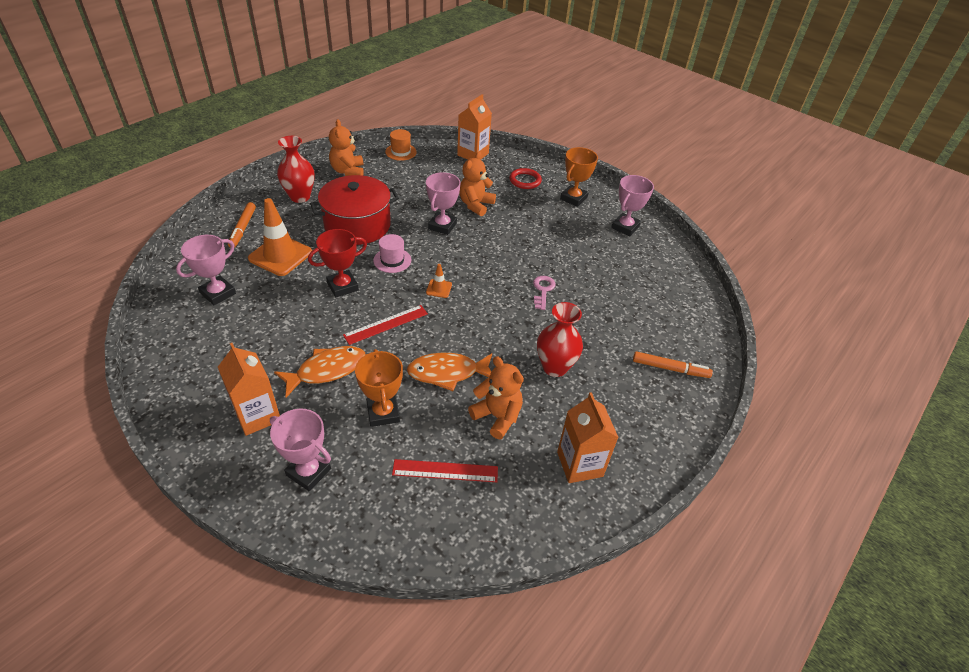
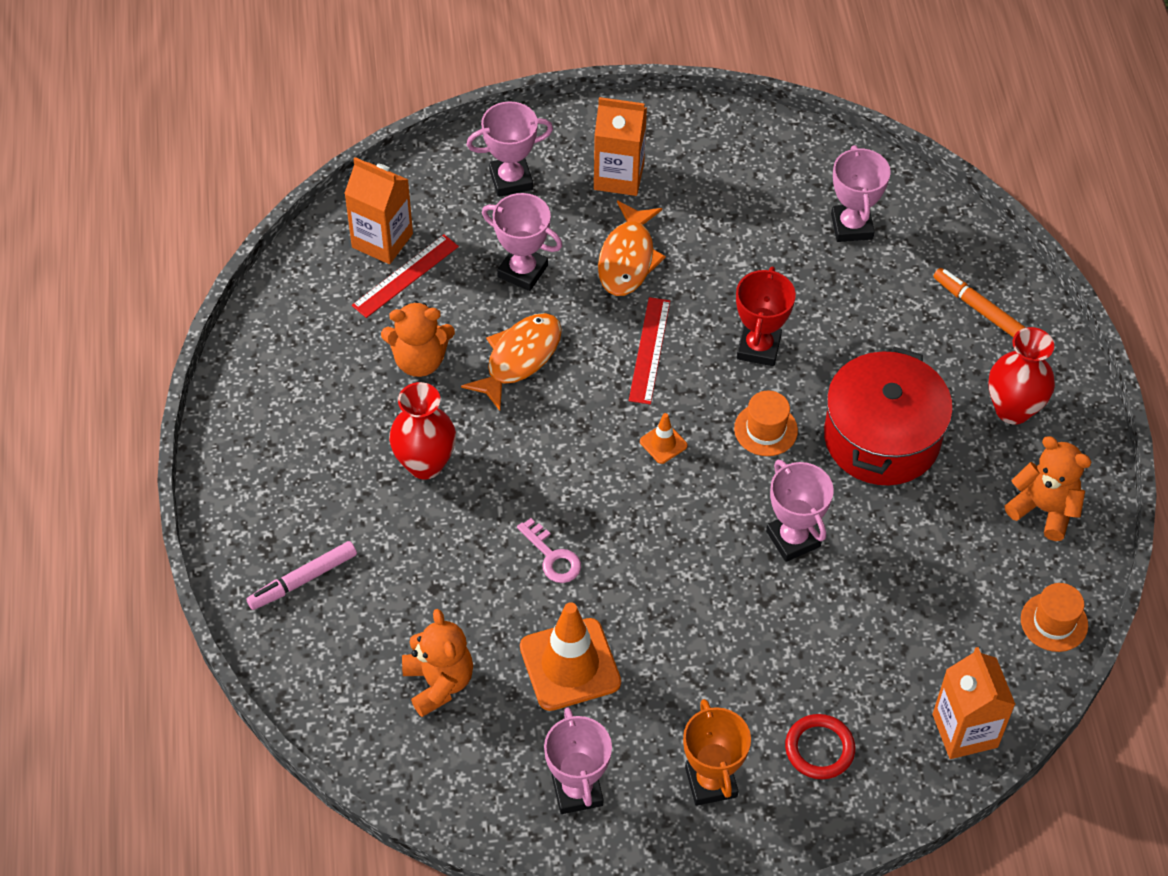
camera: 135 degrees right, 10 degrees up
(280, 255) = (880, 318): orange traffic cone -> orange traffic cone (570, 665)
(383, 413) = (522, 271): orange trophy -> pink trophy
(392, 260) = (765, 429): pink hat -> orange hat
(475, 205) = (810, 621): orange teddy bear -> orange teddy bear (438, 683)
(579, 464) = (296, 385): orange carton -> orange carton (382, 240)
(670, 369) = (303, 580): orange marker -> pink marker

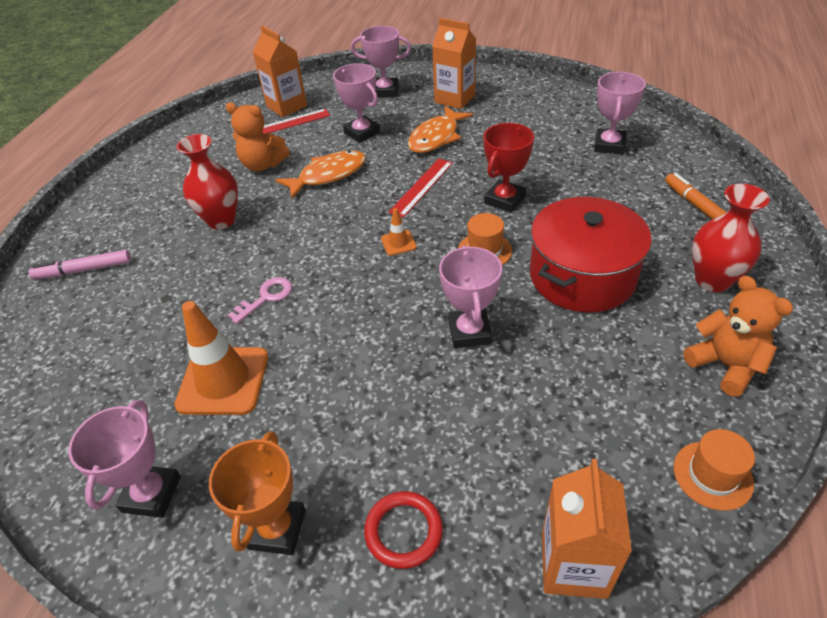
camera: 25 degrees right, 10 degrees down
(438, 683) = (114, 365): orange teddy bear -> none
(552, 557) = (266, 297): pink key -> pink key turned 120 degrees counterclockwise

